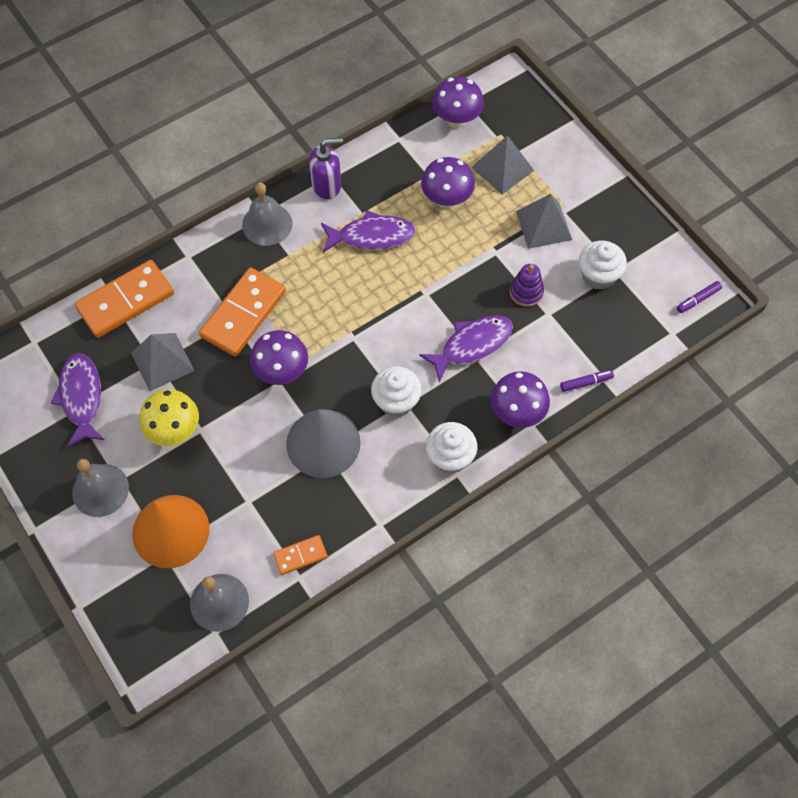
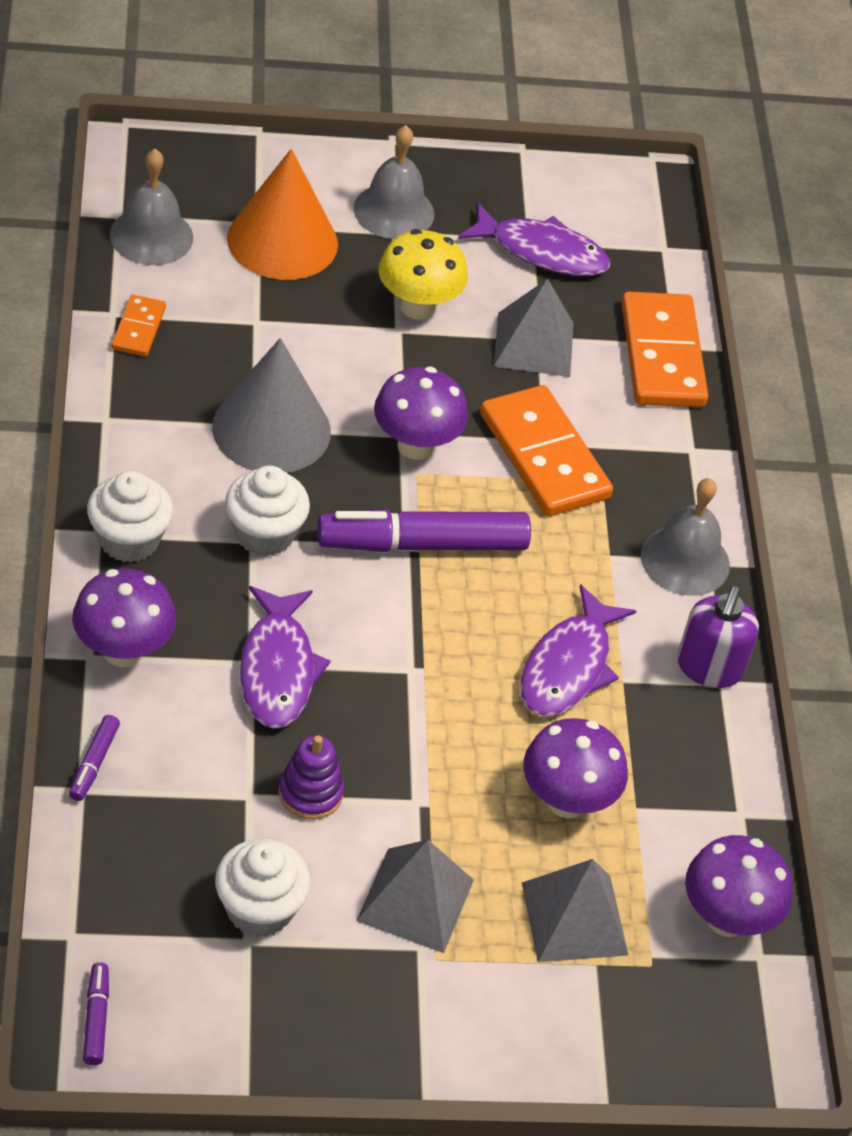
camera: 115 degrees right, 15 degrees down
(346, 332) = (422, 544): none -> purple marker

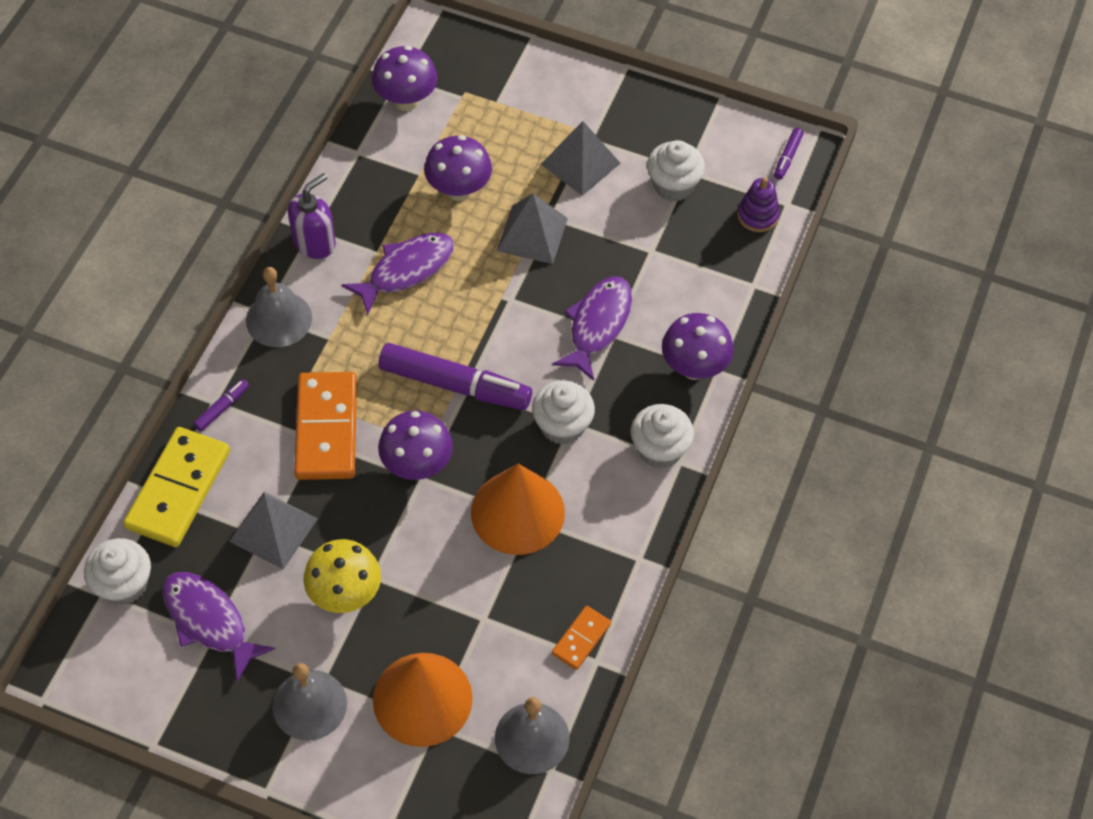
camera: 150 degrees left, 10 degrees up
(93, 763) = (739, 299): purple marker -> purple marker (222, 408)
(271, 429) = (517, 512): grey cone -> orange cone
(310, 793) = (613, 241): purple stacking toy -> purple stacking toy (757, 215)
(574, 918) = (494, 127): grey pyramid -> grey pyramid (532, 234)
(650, 261) = (124, 584): none -> white cupcake
(662, 355) = (178, 489): orange domino -> yellow domino

